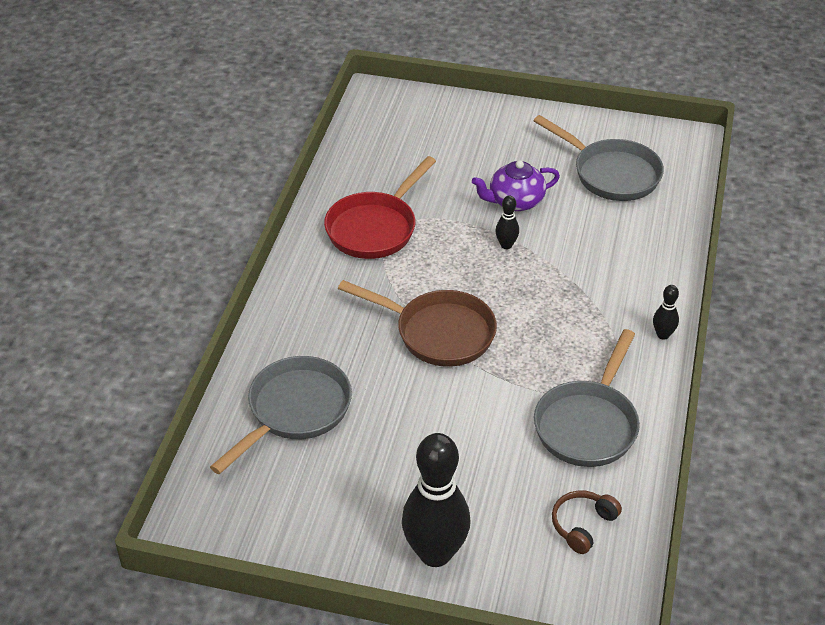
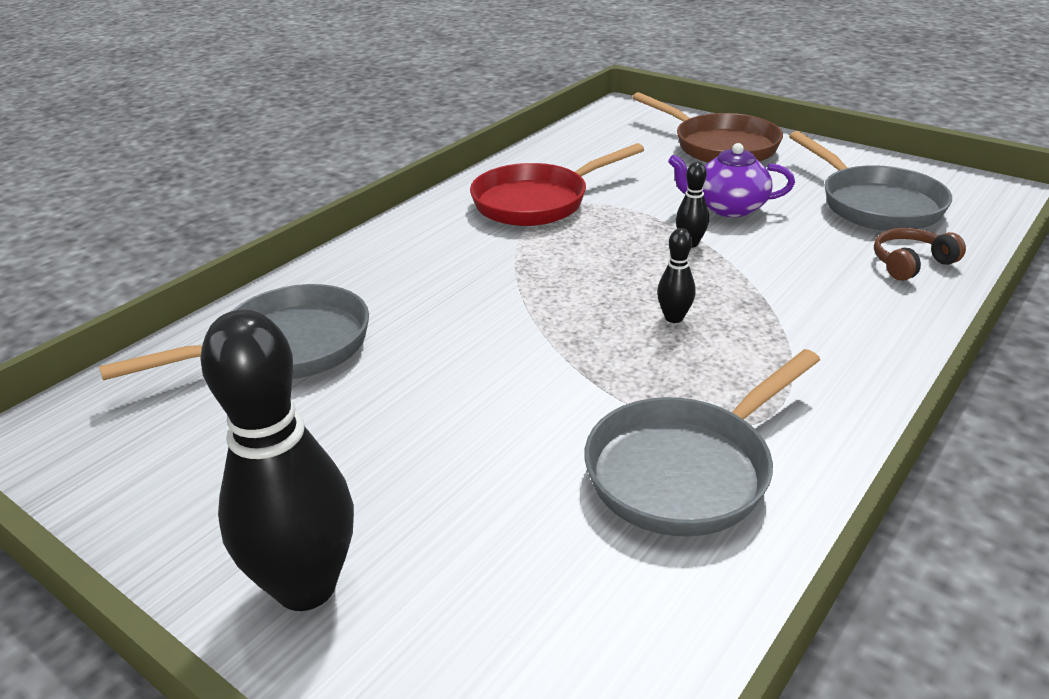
camera: 25 degrees right, 10 degrees down
(438, 333) = (536, 309): brown pan -> brown pan (719, 146)
(582, 525) = (584, 625): brown headphones -> brown headphones (910, 263)
(663, 335) = (875, 383): black bowling pin -> black bowling pin (674, 318)

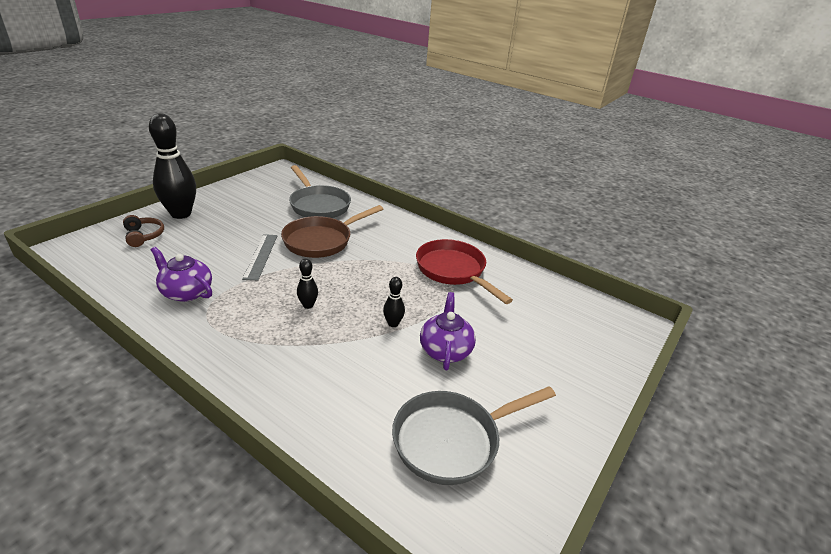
camera: 85 degrees right, 0 degrees up
(525, 394) = (261, 256): none -> grey ruler
(686, 470) = (186, 292): grey pan -> purple teapot
(719, 146) = (564, 365): brown pan -> brown pan (322, 240)
(910, 263) = (347, 431): brown headphones -> brown headphones (144, 236)

